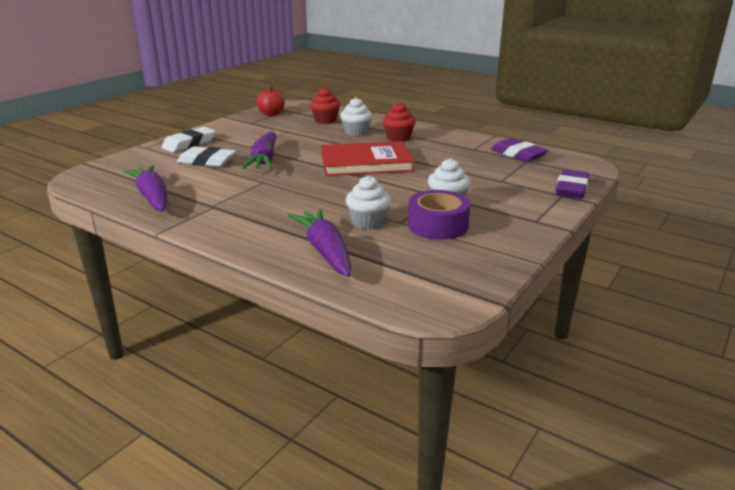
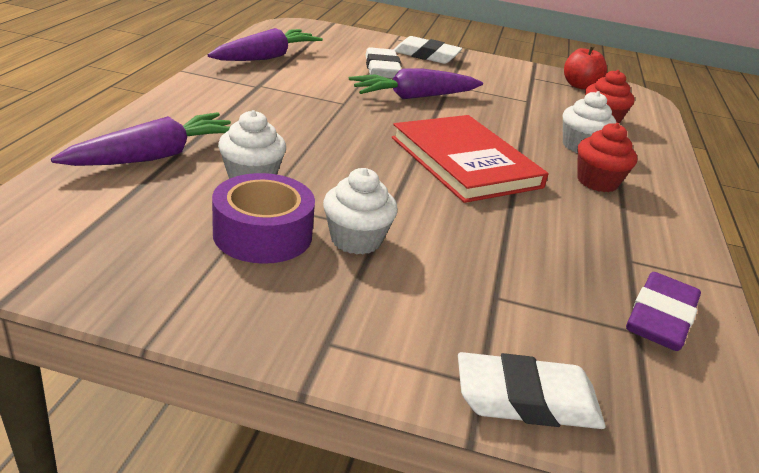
camera: 65 degrees right, 5 degrees up
(571, 189) = (526, 400): purple eraser -> white eraser

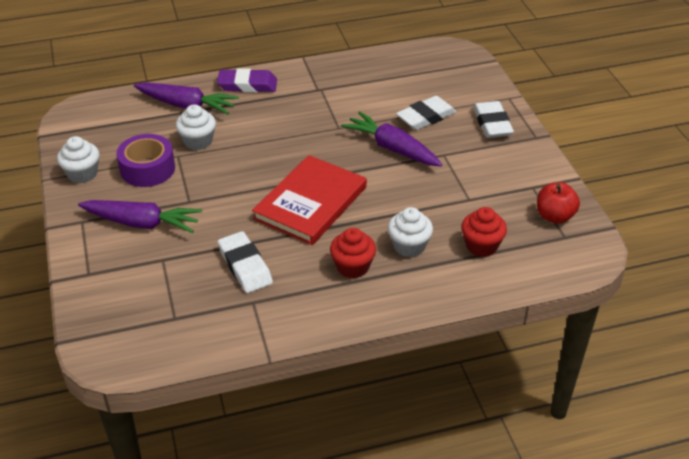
camera: 65 degrees right, 10 degrees up
(267, 57) = (371, 70): purple carrot -> purple carrot (142, 223)
(356, 240) = (171, 197): white cupcake -> white cupcake (82, 174)
(526, 400) = (87, 290): white eraser -> white eraser (245, 266)
(660, 318) = (196, 325): purple eraser -> purple eraser (247, 85)

